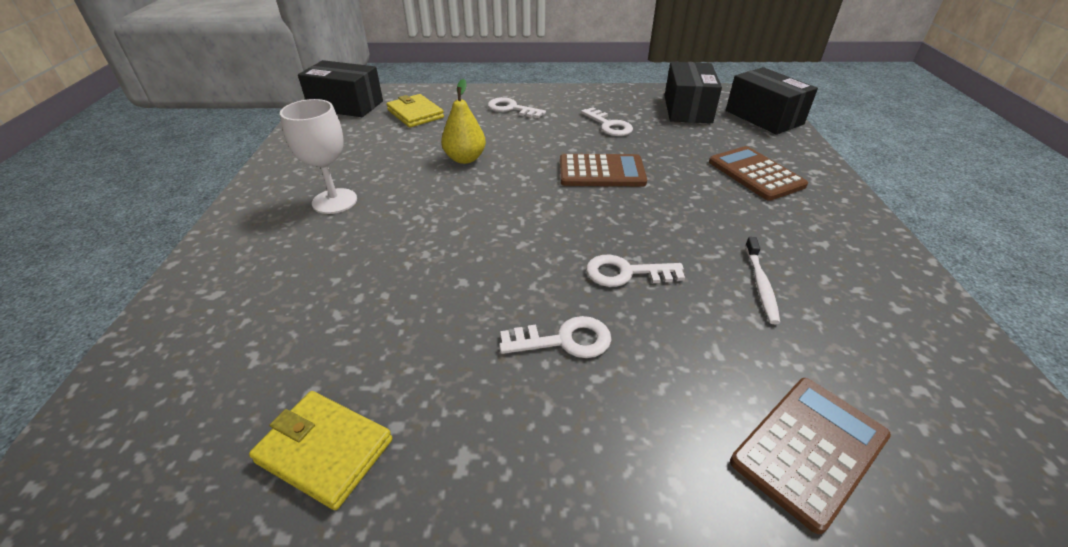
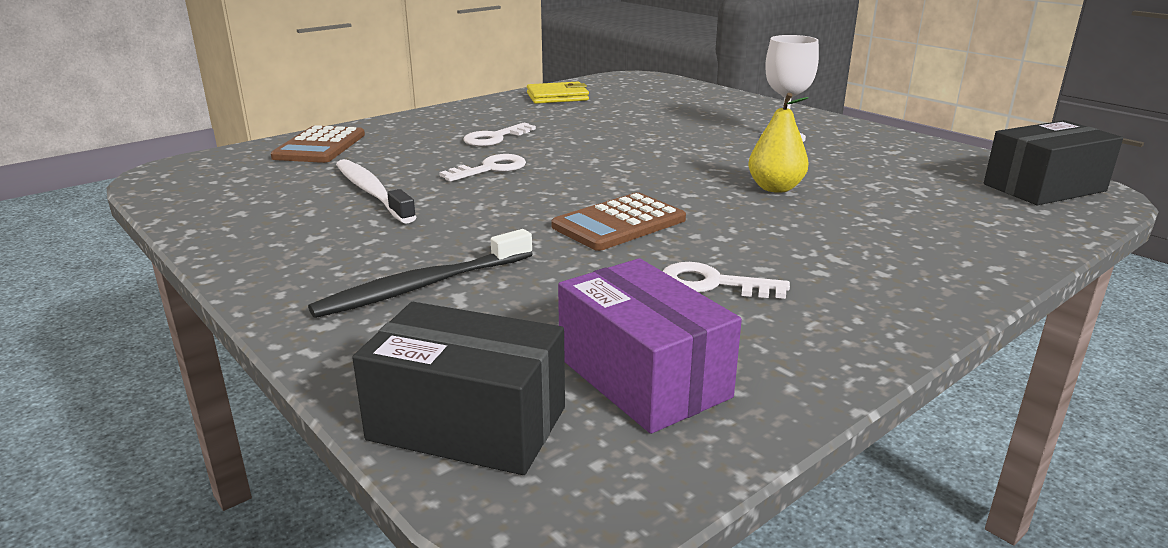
camera: 140 degrees right, 15 degrees down
(415, 114) = (955, 206): yellow wallet -> none
(511, 109) = (887, 256): white key -> none
(687, 109) = (643, 377): black box -> purple box
(755, 174) = (423, 286): brown calculator -> black toothbrush
(760, 285) = (372, 192): white toothbrush -> white toothbrush, size x1.59

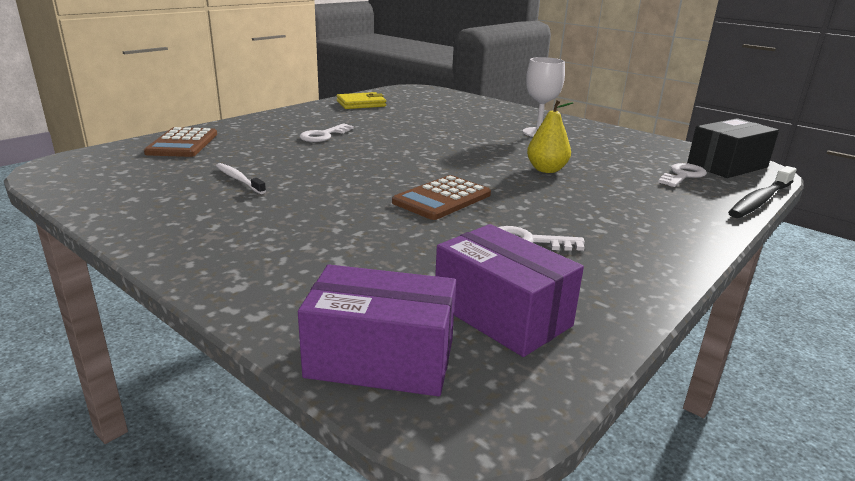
camera: 10 degrees left, 0 degrees up
(372, 192) = (239, 179): white toothbrush -> white toothbrush, size x0.63
(423, 286) = (307, 252): black toothbrush -> black toothbrush (760, 200)
(467, 423) = (380, 359): black box -> purple box
(490, 169) = (328, 159): white key -> white key (682, 175)

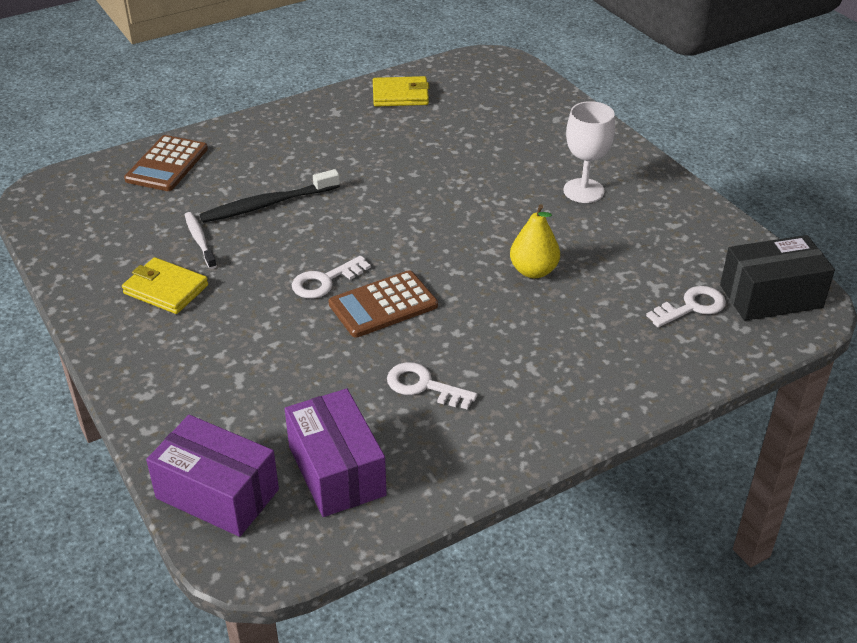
camera: 20 degrees right, 15 degrees up
(220, 211) = (166, 289): none -> yellow wallet
(323, 135) = (320, 166): white key -> white key (325, 281)
(760, 200) = (742, 367): black toothbrush -> black toothbrush (268, 204)

